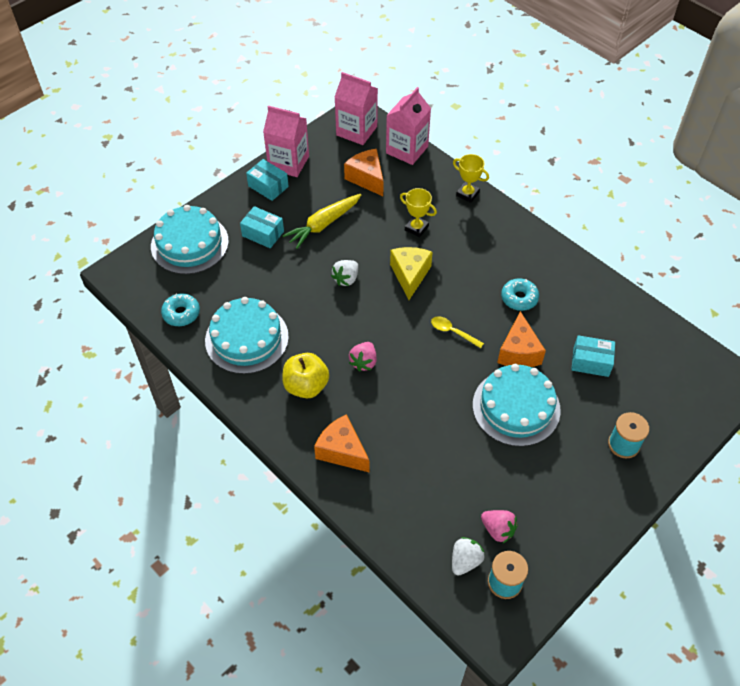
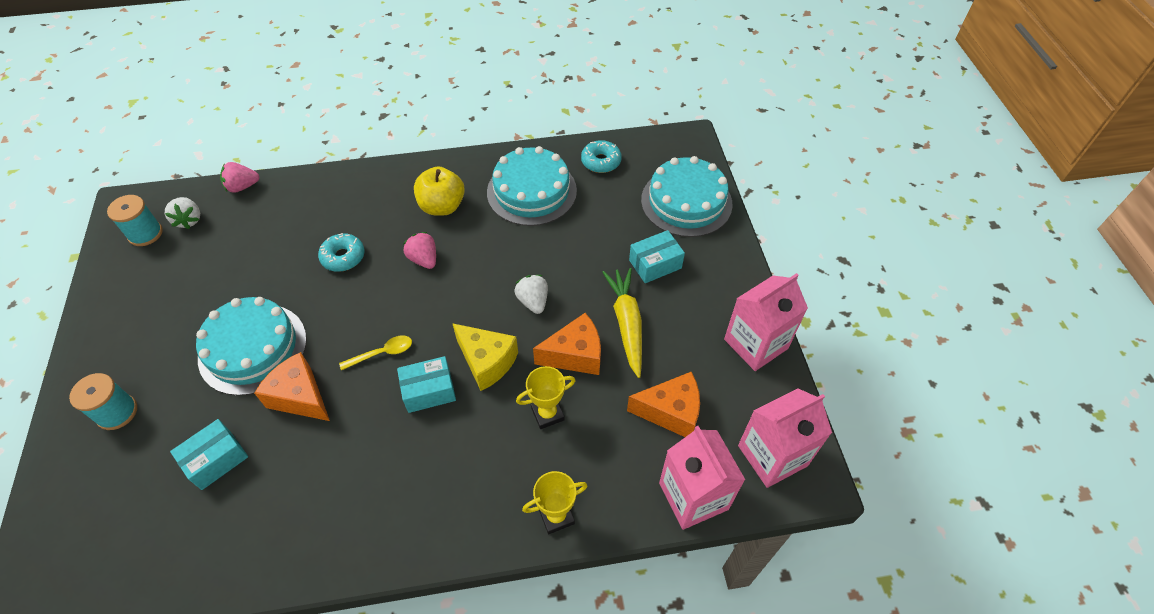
camera: 125 degrees right, 0 degrees up
(268, 186) = (727, 304): turquoise box -> turquoise box (429, 391)
(342, 451) = (358, 197): orange cheese -> orange cheese (575, 355)
(498, 530) = (181, 256): pink strawberry -> pink strawberry (242, 187)
(519, 298) = (357, 451): turquoise donut -> turquoise donut (343, 257)

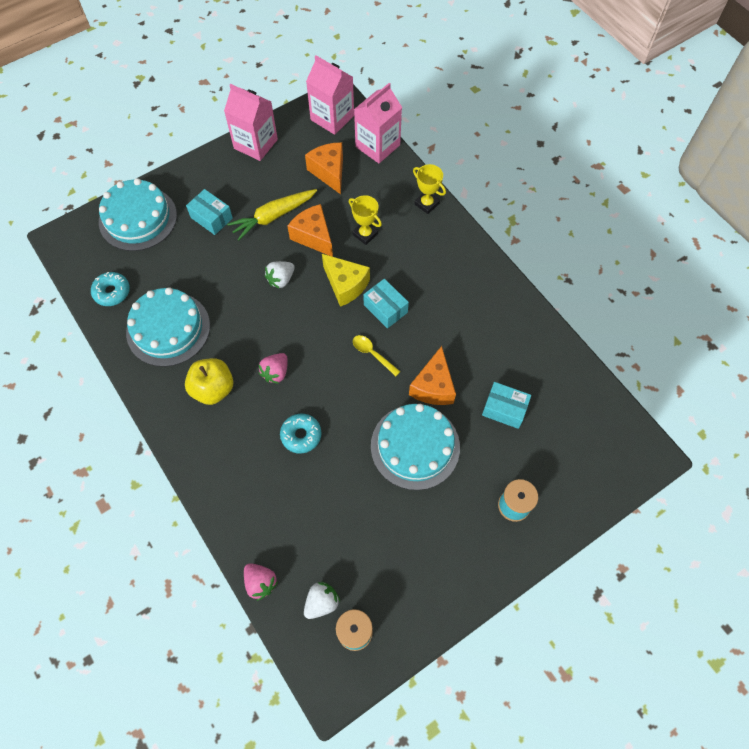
camera: 115 degrees left, 10 degrees up
(487, 362) = (345, 285): yellow cheese -> yellow cheese turned 120 degrees clockwise

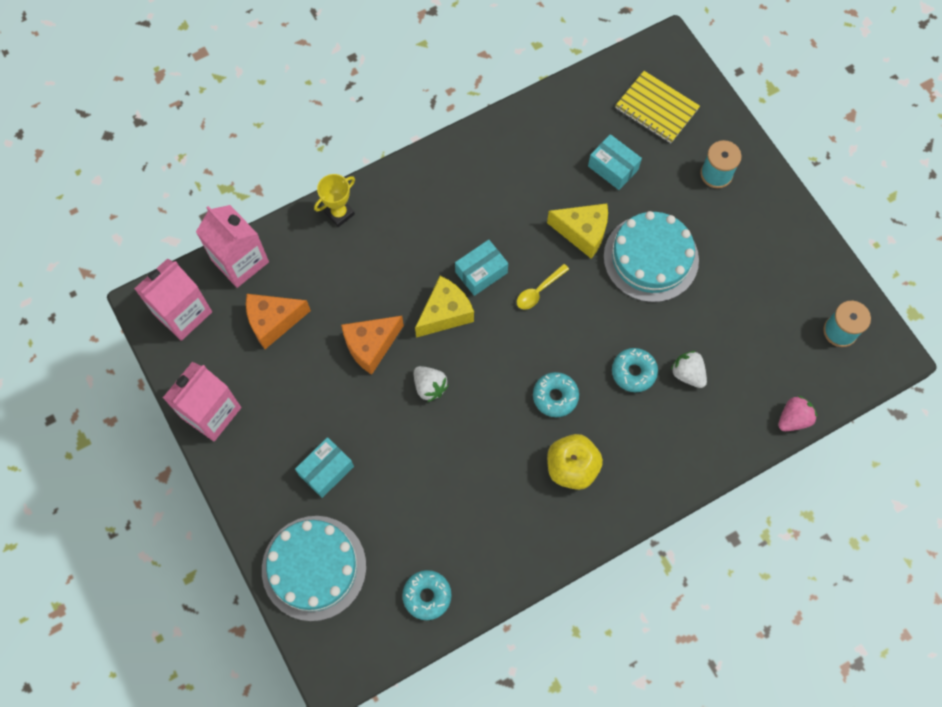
camera: 85 degrees left, 5 degrees up
(168, 329) = (487, 522): turquoise cake -> none
(273, 217) = (334, 393): yellow carrot -> none
(276, 372) = (555, 397): pink strawberry -> turquoise donut
(321, 602) = (812, 360): white strawberry -> white strawberry (687, 374)
(365, 234) = (375, 286): yellow trophy -> none
(433, 386) = (582, 233): orange cheese -> yellow cheese
(504, 409) = (613, 168): turquoise box -> turquoise box turned 75 degrees counterclockwise
(576, 446) = (656, 108): none -> yellow notebook

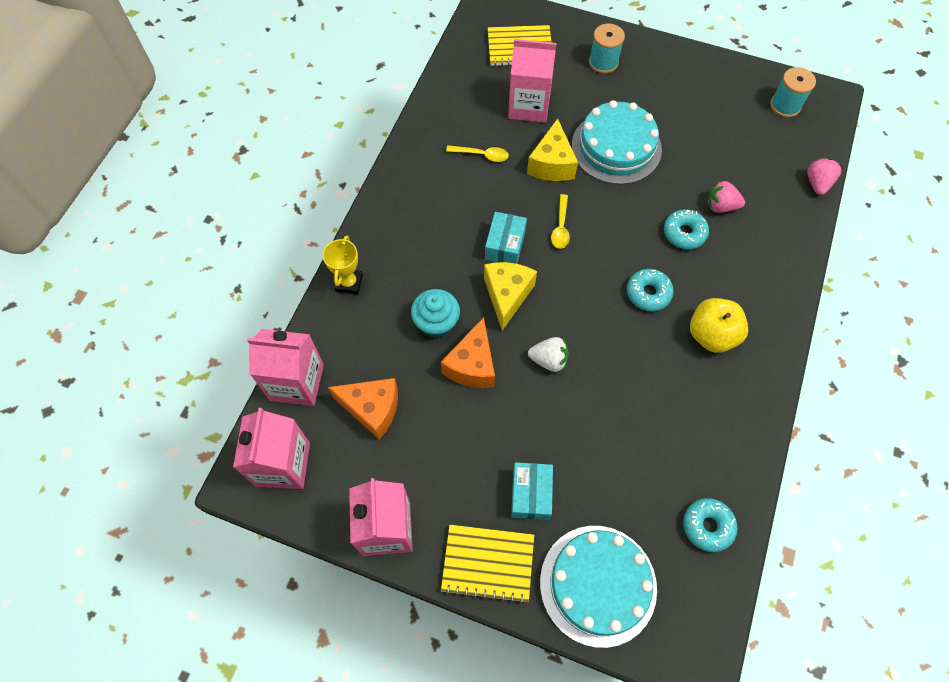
camera: 40 degrees left, 5 degrees down
(255, 491) = (488, 563): none -> yellow notebook
(273, 322) = (372, 409): orange cheese -> orange cheese turned 105 degrees counterclockwise
(374, 293) = (436, 323): none -> turquoise cupcake
(533, 183) = (481, 155): none -> yellow spoon
(582, 233) = (551, 164): yellow cheese -> yellow cheese turned 120 degrees clockwise
(613, 168) = (529, 106): turquoise box -> pink carton
(687, 374) = (720, 206): white strawberry -> pink strawberry

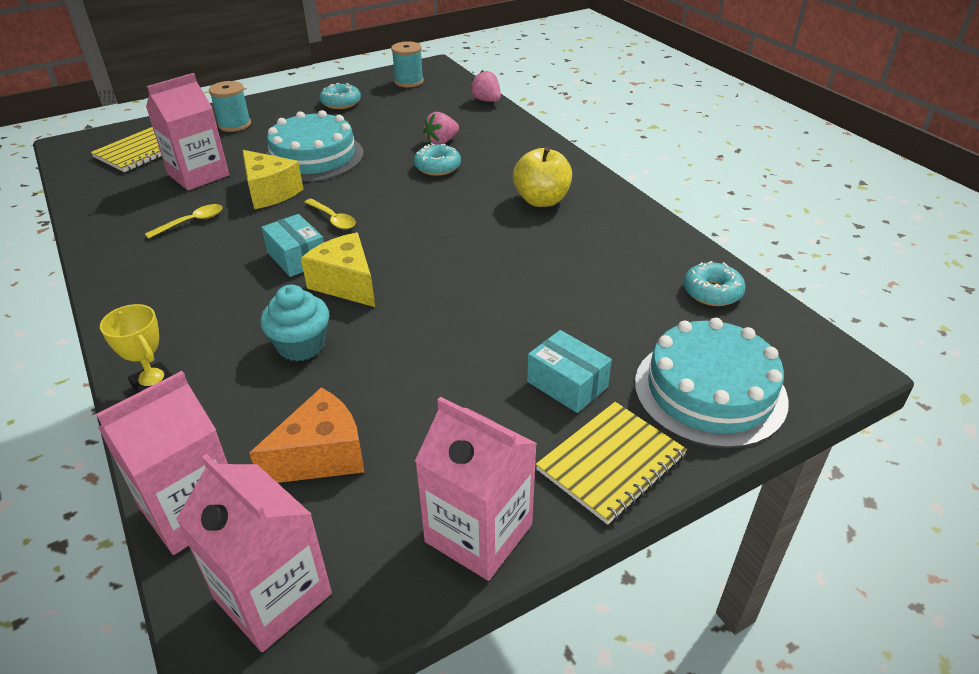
camera: 50 degrees left, 25 degrees down
(472, 365) = (381, 346): orange cheese -> none
(549, 360) = (445, 294): white strawberry -> none
(648, 293) = (462, 209): turquoise donut -> turquoise donut (341, 103)

